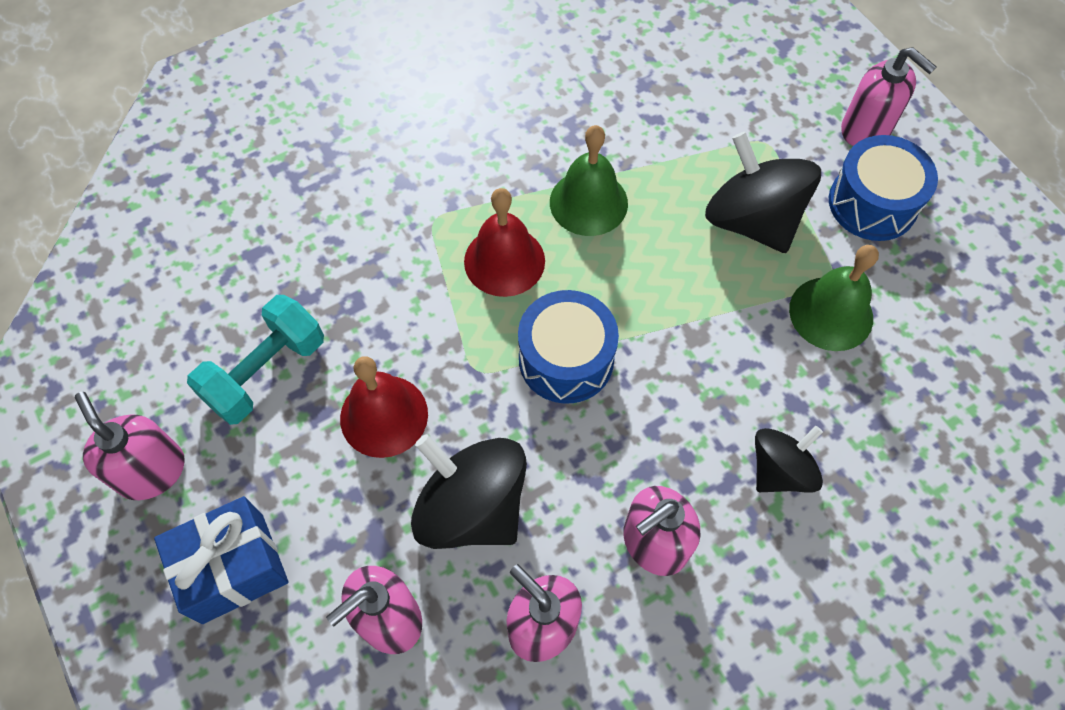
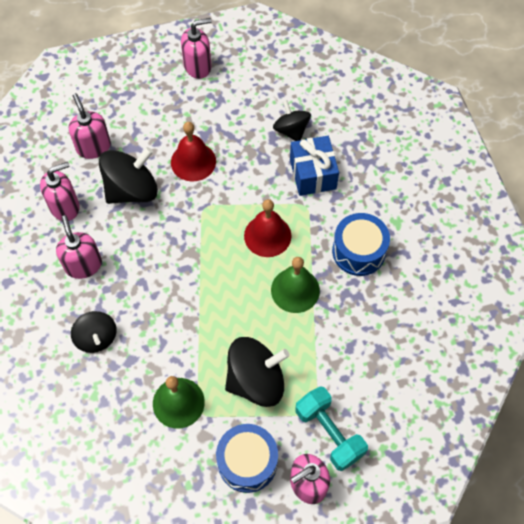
camera: 105 degrees right, 0 degrees up
(233, 568) = (140, 92): blue gift -> blue gift (312, 174)
(266, 372) = (234, 115): turquoise dumbbell -> turquoise dumbbell (329, 433)
(284, 272) = (291, 130): none -> black spinning top
(566, 359) = (196, 251): blue drum -> blue drum (358, 251)

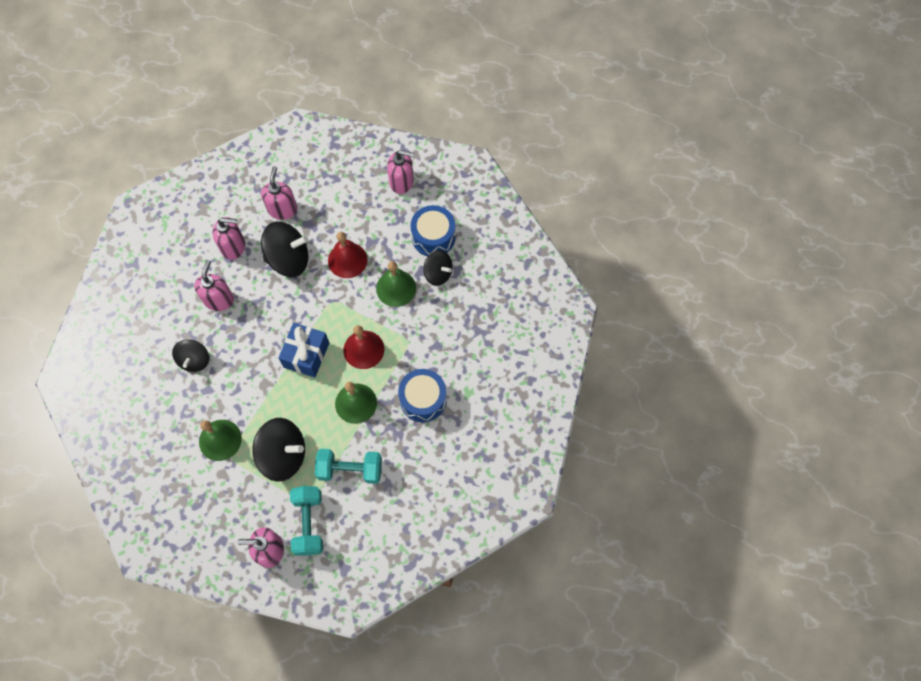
camera: 30 degrees right, 5 degrees up
(247, 462) = (239, 510): blue drum -> blue drum (433, 237)
(259, 163) = (396, 288): none -> green bell
(291, 130) = (438, 273): black spinning top -> black spinning top turned 120 degrees clockwise
(312, 174) = (430, 318): blue gift -> blue gift (306, 355)
(334, 356) = (350, 469): none -> turquoise dumbbell

